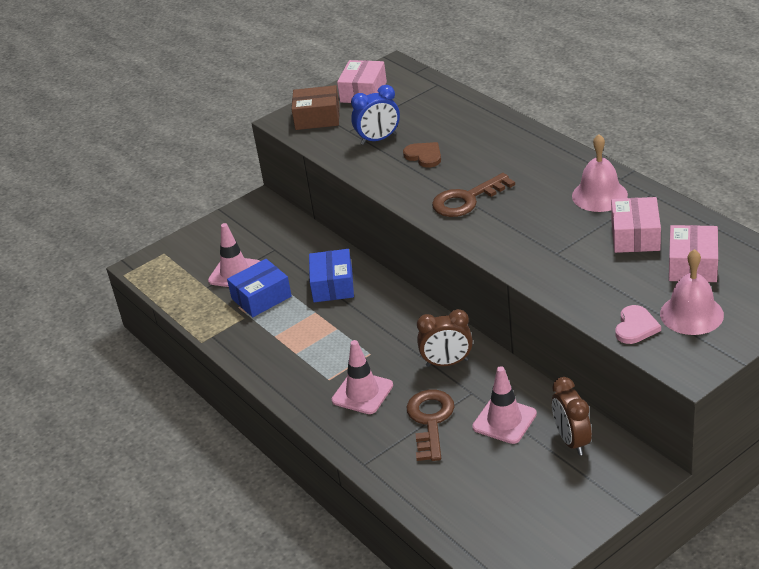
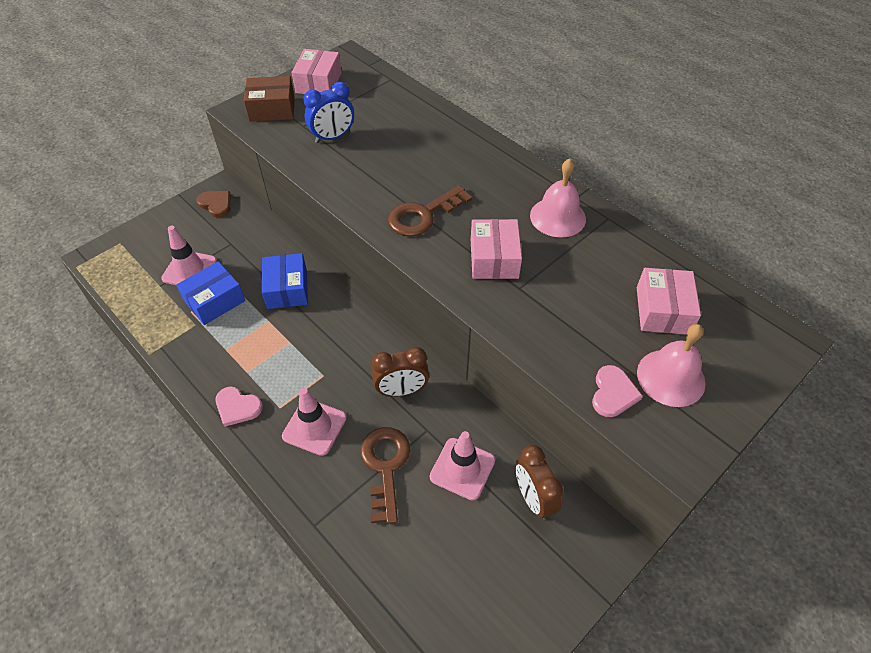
camera: 10 degrees left, 15 degrees up
(288, 380) = (237, 407): none -> pink heart
(424, 156) = (379, 160): brown heart -> brown heart (216, 204)
(635, 236) = (599, 270): pink box -> pink box (494, 259)

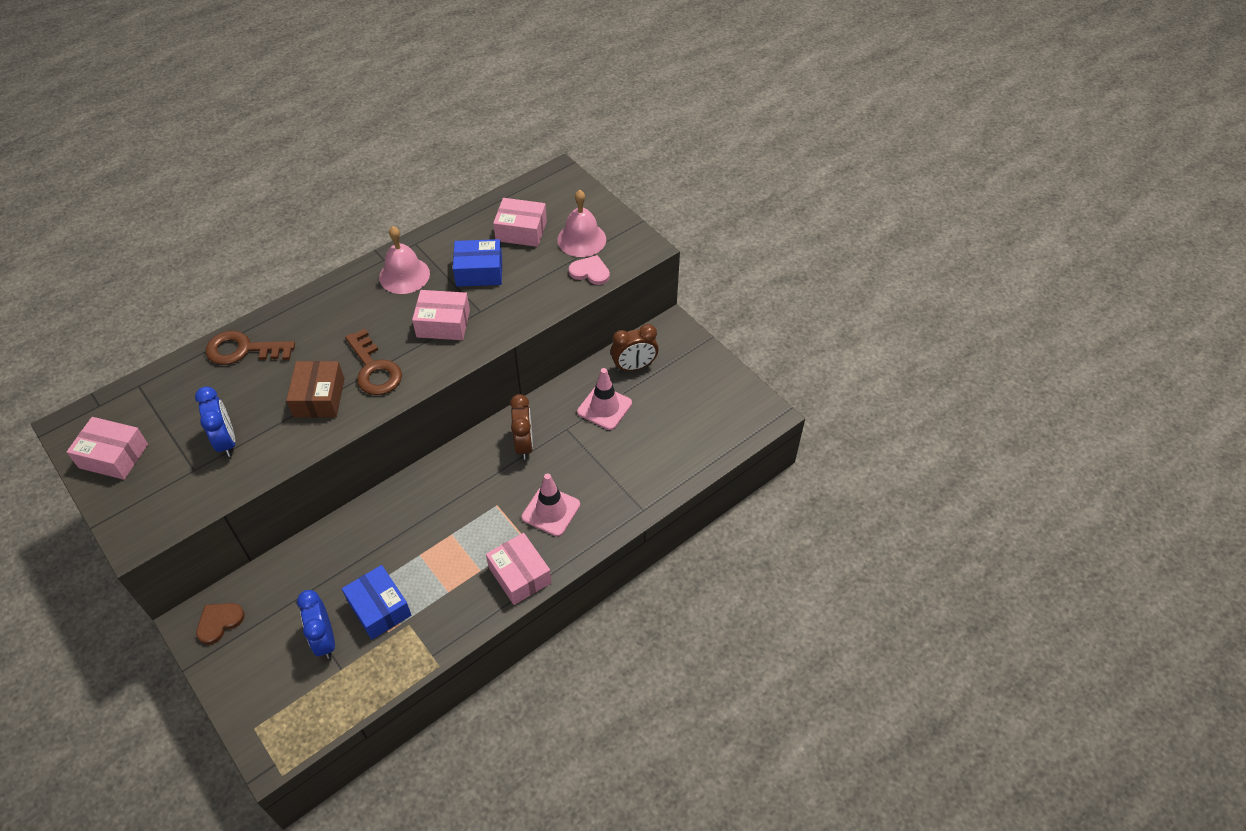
camera: 85 degrees left, 0 degrees up
(189, 270) = (324, 639): pink traffic cone -> blue clock
(237, 407) = (520, 575): pink heart -> pink box
(272, 109) = (147, 502): brown box -> brown box (319, 397)
(287, 289) = (380, 539): blue box -> blue box (479, 272)
(385, 466) = (596, 459): brown key -> brown key (243, 350)

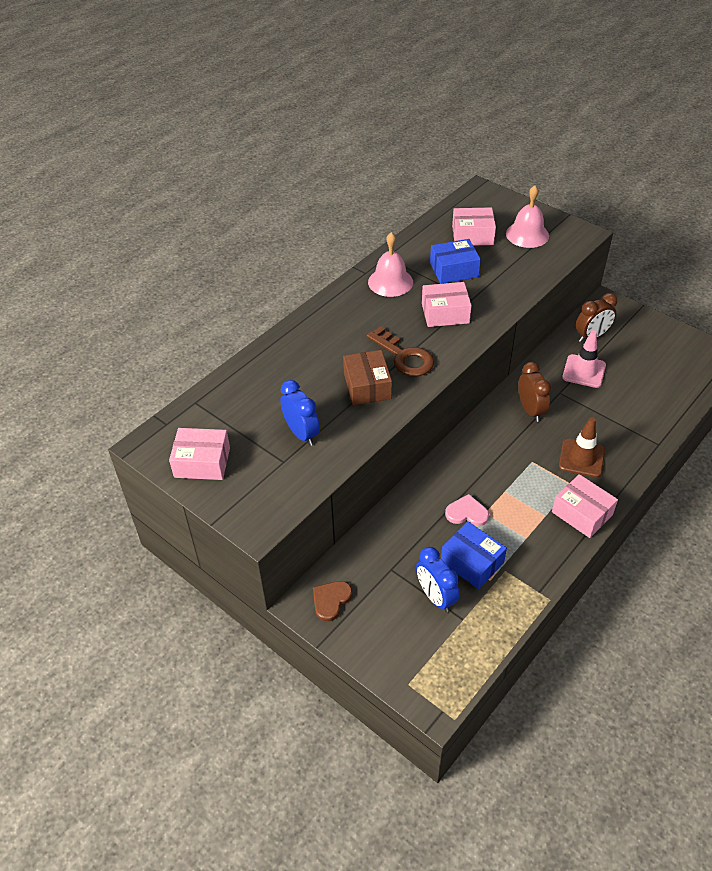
camera: 10 degrees left, 5 degrees down
(243, 350) = (277, 359): brown key -> none
(551, 511) = (581, 458): pink traffic cone -> brown traffic cone
(590, 272) = (548, 257): pink heart -> pink heart (467, 513)

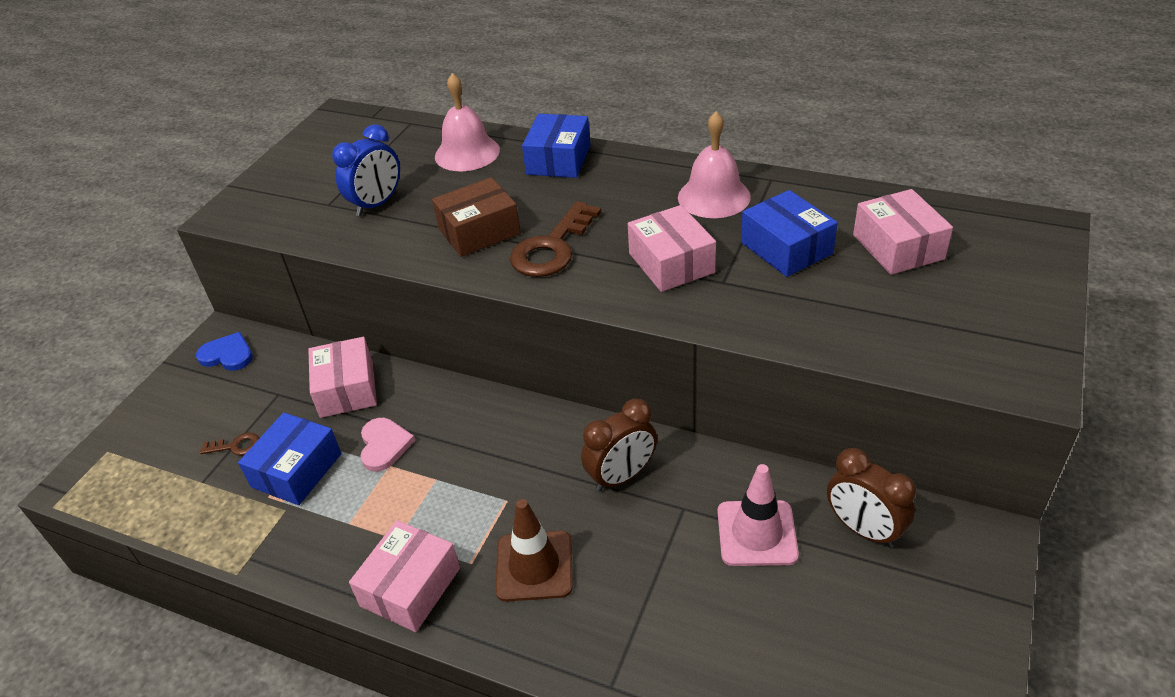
camera: 75 degrees right, 5 degrees down
(202, 462) = (318, 153): pink box -> pink box (347, 389)
(305, 335) = (558, 160): none -> blue box
(331, 600) = (227, 355): brown heart -> blue heart
(435, 597) = (236, 446): blue clock -> brown key
(527, 234) = (957, 308): pink bell -> pink bell (467, 153)

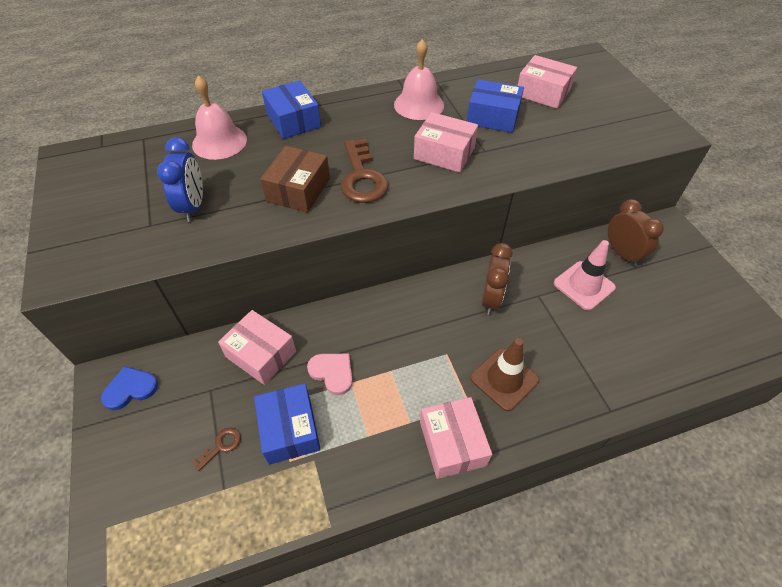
camera: 45 degrees left, 10 degrees up
(863, 529) = (622, 253): brown clock -> brown clock turned 120 degrees counterclockwise

